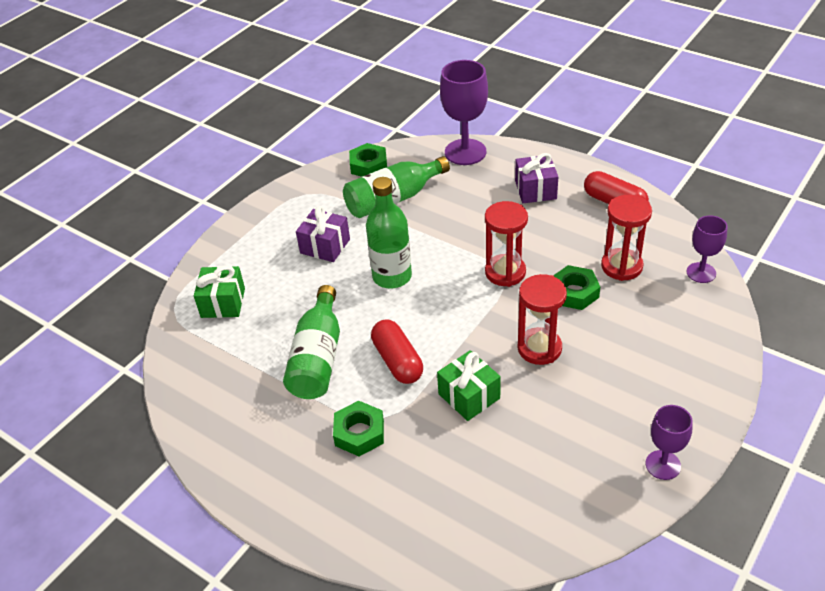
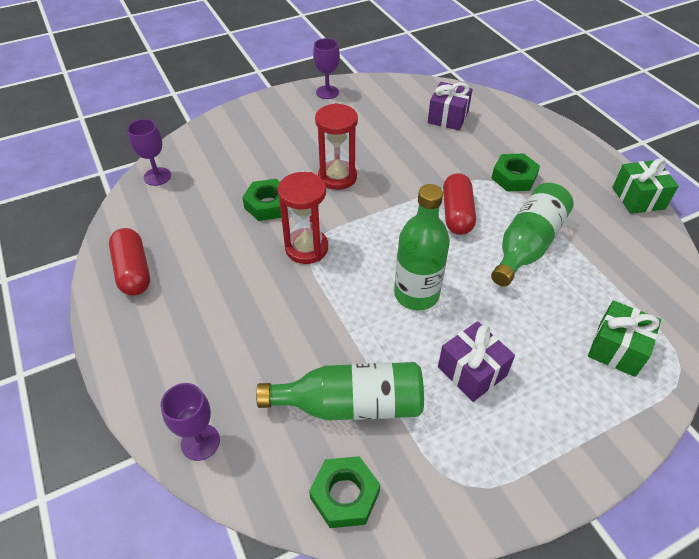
camera: 155 degrees left, 5 degrees up
(465, 152) = (200, 442): purple goblet -> purple goblet, size x0.58
(469, 396) = (416, 168): green gift -> green gift (638, 198)
(535, 190) = (185, 328): purple gift -> purple gift (448, 117)
(621, 266) = (207, 208): red hourglass -> none

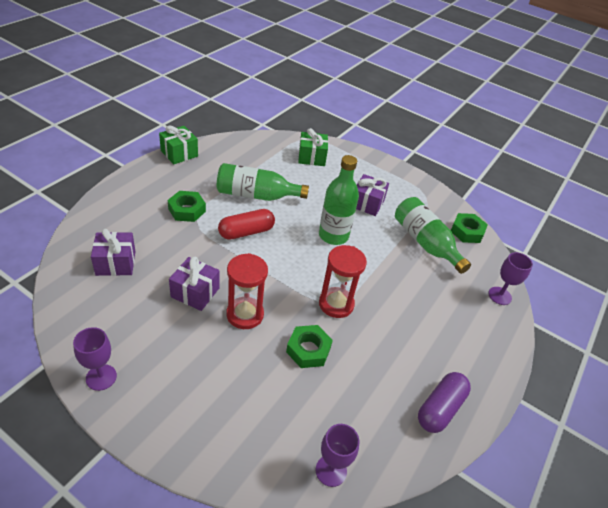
camera: 125 degrees left, 5 degrees down
(133, 271) = (440, 408): red capsule -> purple capsule
(384, 154) = (195, 292): none -> purple gift

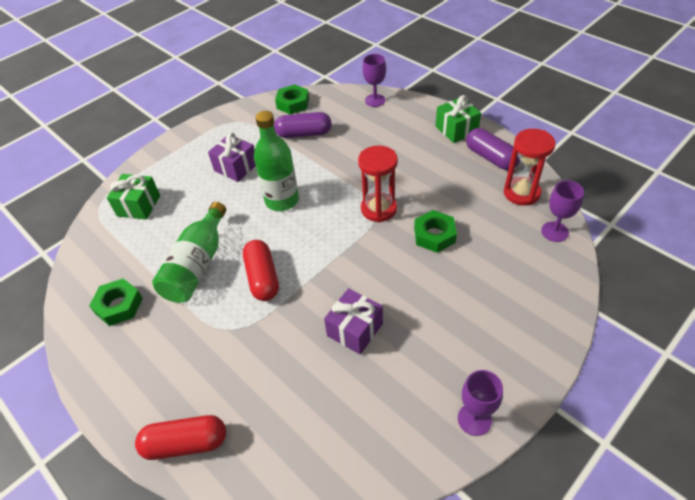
camera: 70 degrees left, 5 degrees up
(107, 210) = (186, 443): none -> red capsule
(116, 263) = (297, 421): purple gift -> none
(179, 153) = (79, 353): green gift -> green gift (456, 129)
(187, 210) = (209, 341): green nut -> green nut (119, 306)
(245, 314) = (389, 283): red hourglass -> red hourglass (521, 193)
(425, 243) = (304, 134): green bottle -> purple capsule

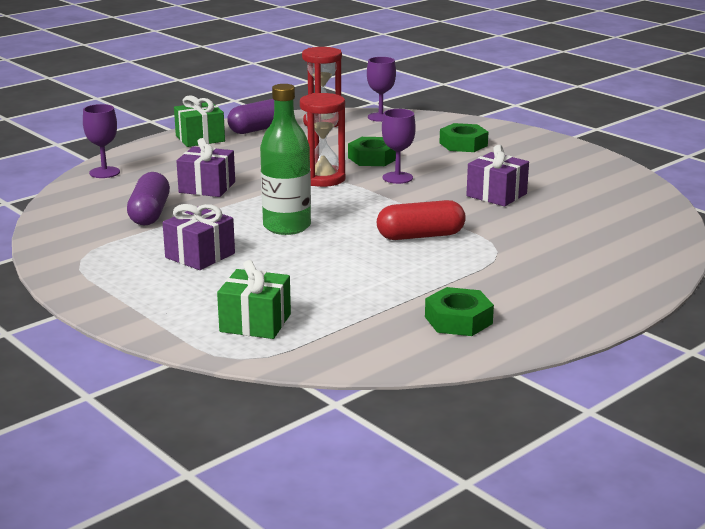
camera: 90 degrees left, 25 degrees down
(186, 443) = (643, 268): red capsule -> none
(197, 265) = (392, 273): green bottle -> none
(293, 103) = (66, 220): green nut -> green nut (463, 144)
(353, 150) = (207, 187): none -> purple gift
(474, 419) = (587, 159): purple goblet -> purple goblet (397, 178)

